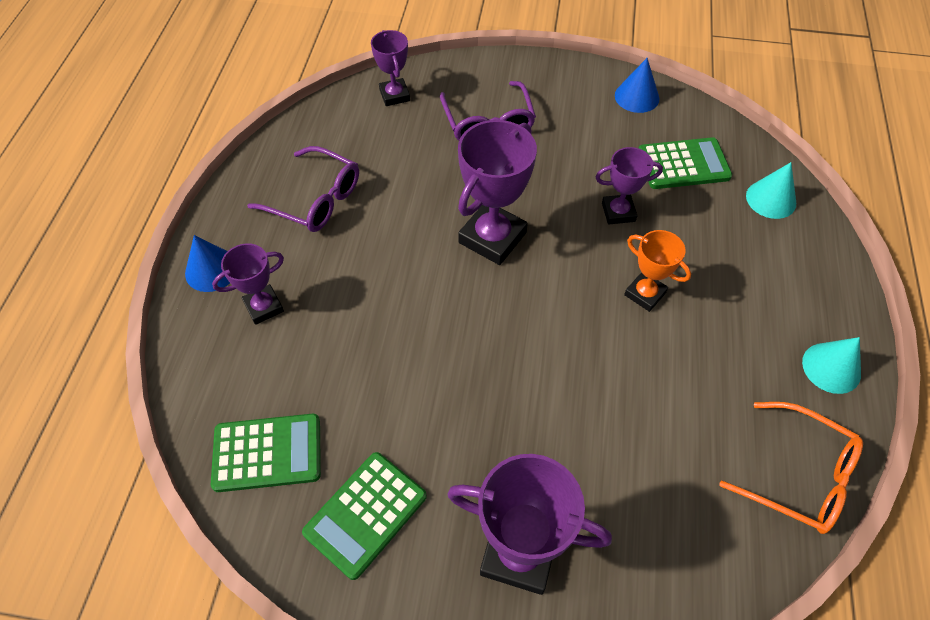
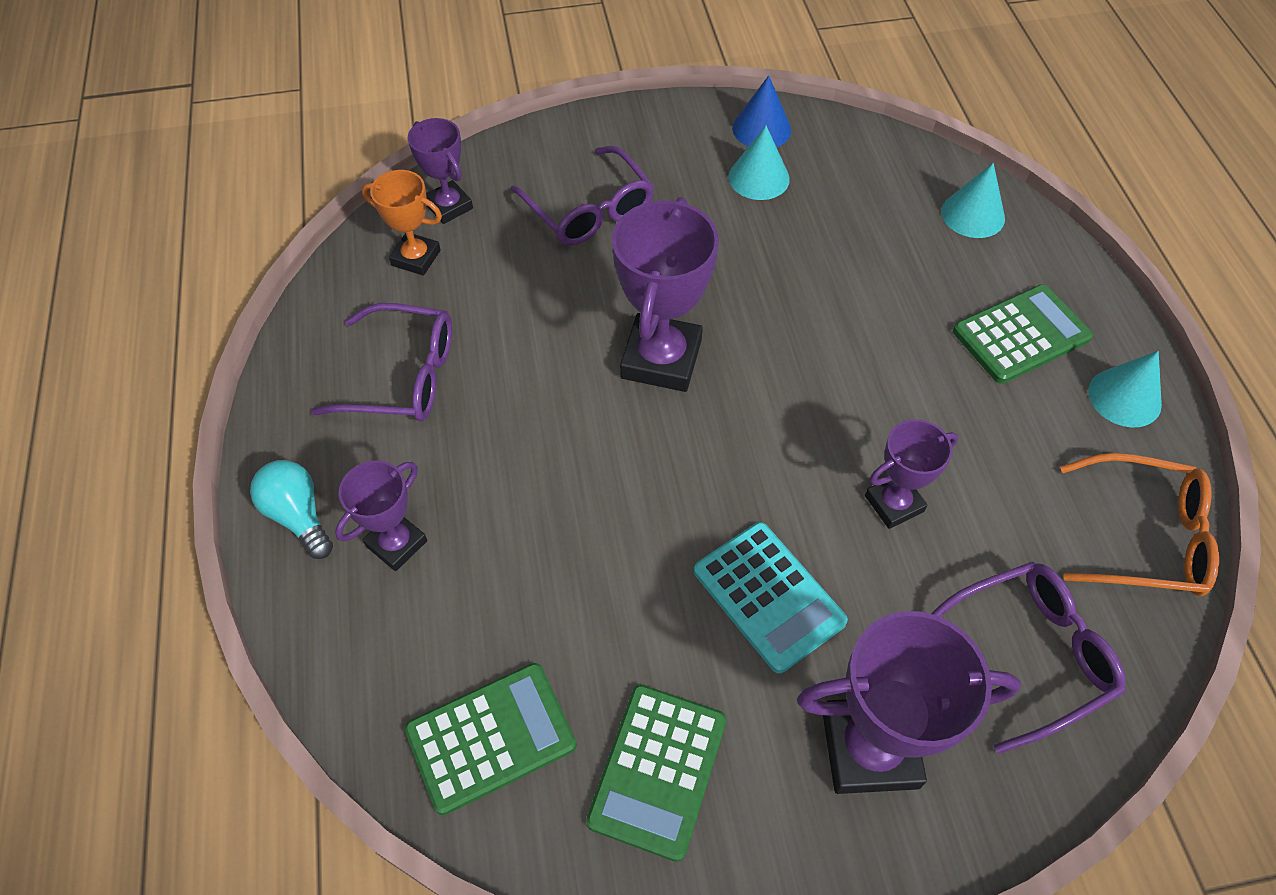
camera: 20 degrees left, 0 degrees up
(211, 270) = (298, 516): blue cone -> turquoise light bulb
(494, 423) = (769, 596): none -> turquoise calculator
(618, 212) = (802, 281): purple trophy -> purple trophy (894, 503)
(619, 131) = (759, 178): none -> turquoise cone
(645, 294) = (878, 374): orange trophy -> orange trophy (416, 258)
(667, 530) = (1028, 654): none -> purple glasses
(683, 164) = (854, 199): green calculator -> green calculator (1021, 335)

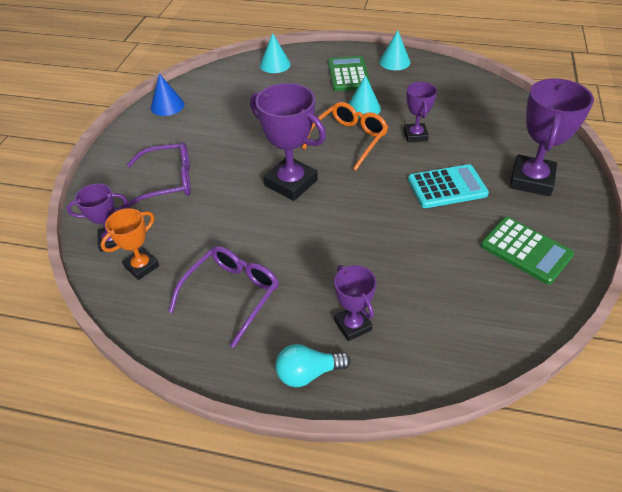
camera: 65 degrees left, 10 degrees down
(491, 737) = (491, 311): green calculator -> none
(759, 178) = (199, 116): turquoise cone -> turquoise cone (363, 108)
(1028, 654) = (501, 124): purple glasses -> none
(1144, 537) = (460, 80): orange glasses -> orange glasses (349, 139)

